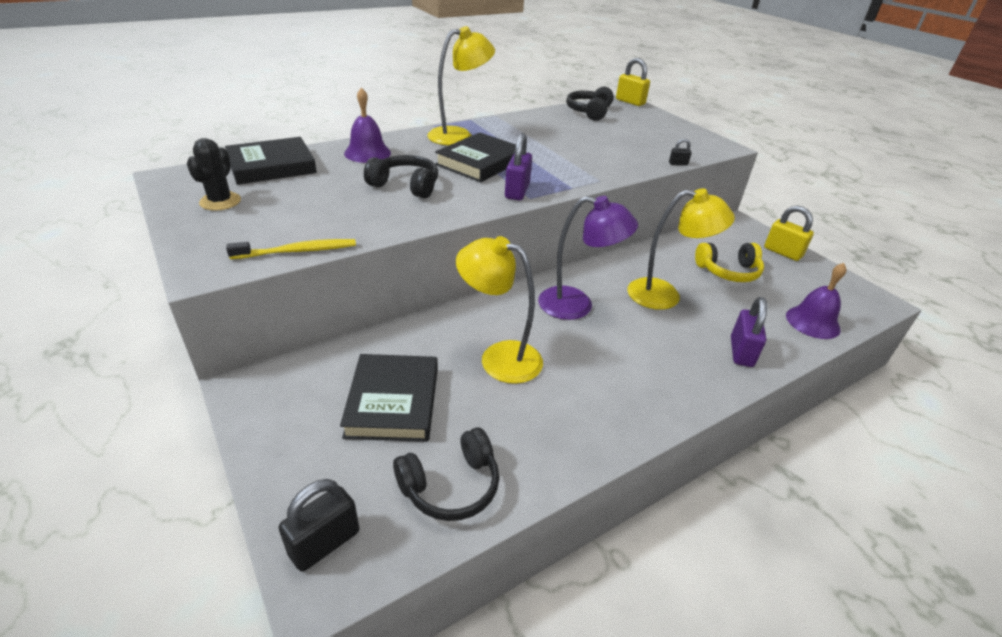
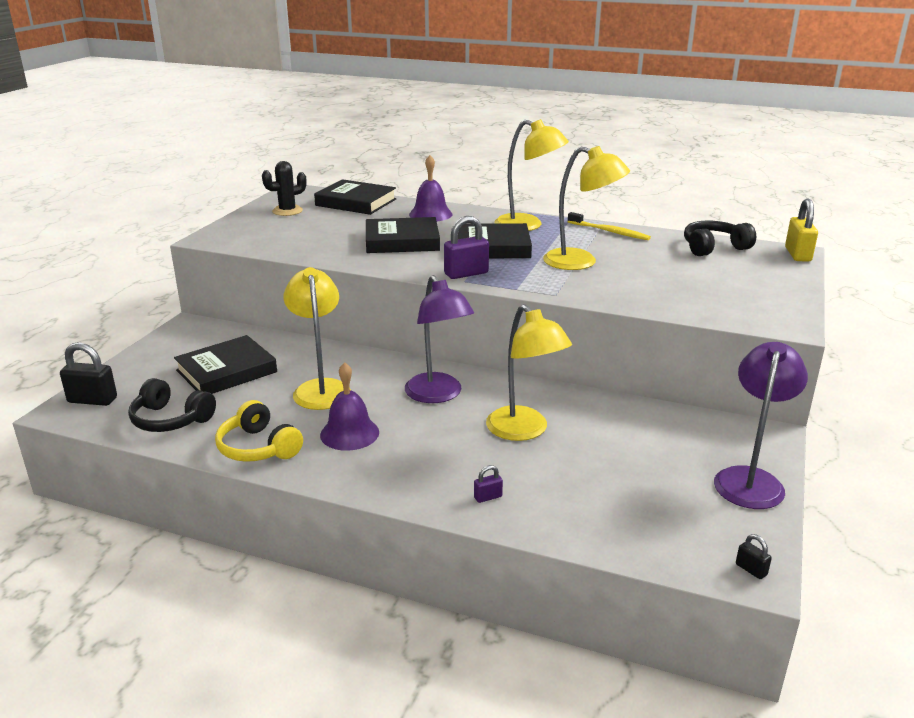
camera: 55 degrees right, 10 degrees down
(297, 251) = (262, 248): yellow toothbrush -> yellow toothbrush (609, 232)
(405, 186) = (402, 241): black headphones -> black book
(555, 150) = (581, 262): none -> yellow lamp
(678, 164) = (676, 315): black padlock -> black padlock (751, 569)
(728, 271) = (635, 454): yellow headphones -> yellow headphones (258, 447)
(741, 352) = (488, 497): purple padlock -> purple padlock, size x0.50
(782, 252) = (750, 479): yellow padlock -> purple lamp
(812, 322) = (617, 531): purple bell -> purple bell (349, 433)

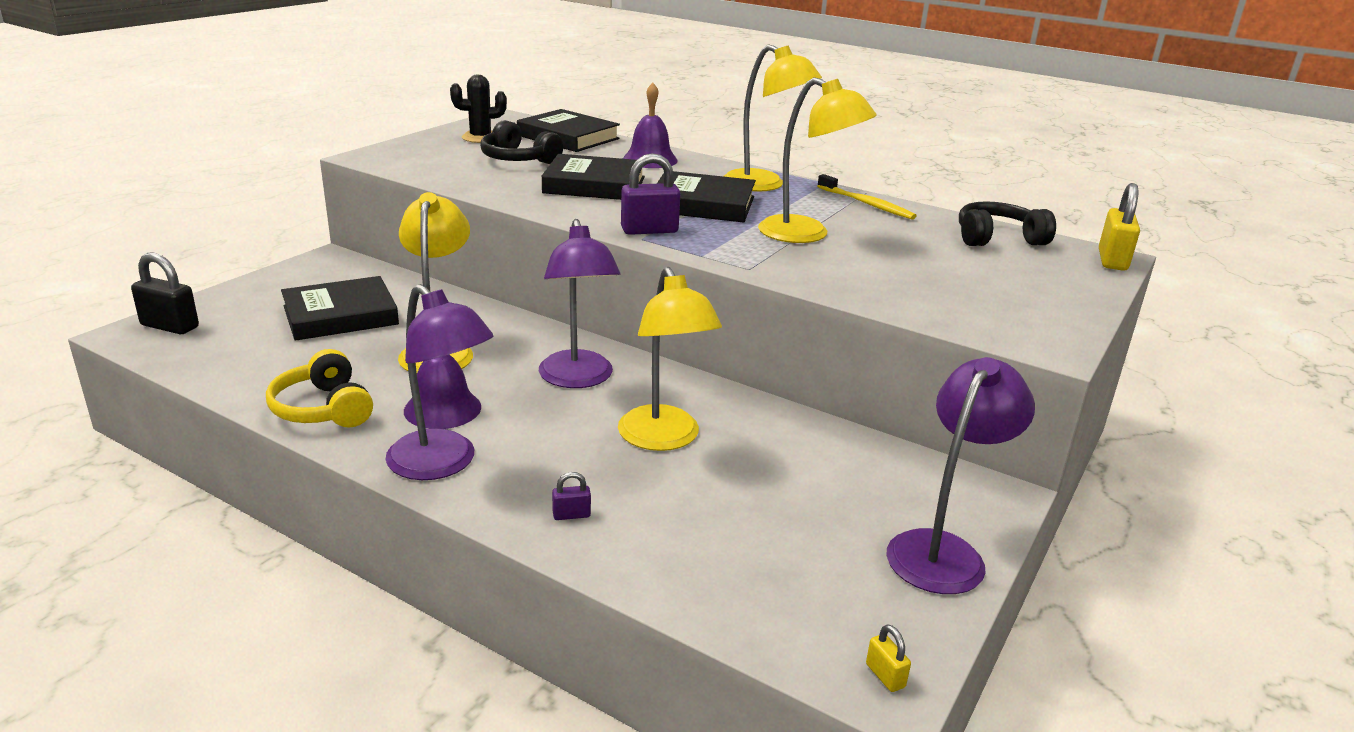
camera: 10 degrees right, 0 degrees up
(170, 420) = (242, 361): black headphones -> black headphones (518, 159)
(373, 475) = (442, 464): none -> purple lamp
(751, 569) = (885, 676): black padlock -> yellow padlock

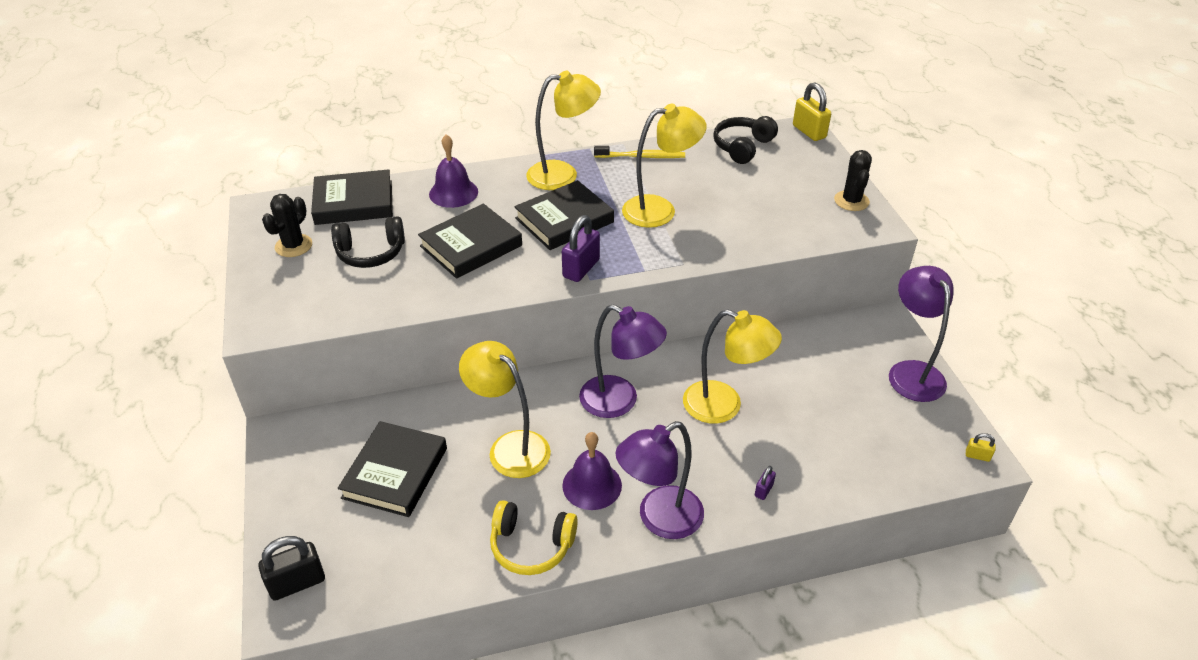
camera: 45 degrees left, 15 degrees up
(442, 464) = (659, 519): purple lamp -> purple lamp turned 150 degrees clockwise
(1055, 318) = (851, 201): none -> black cactus

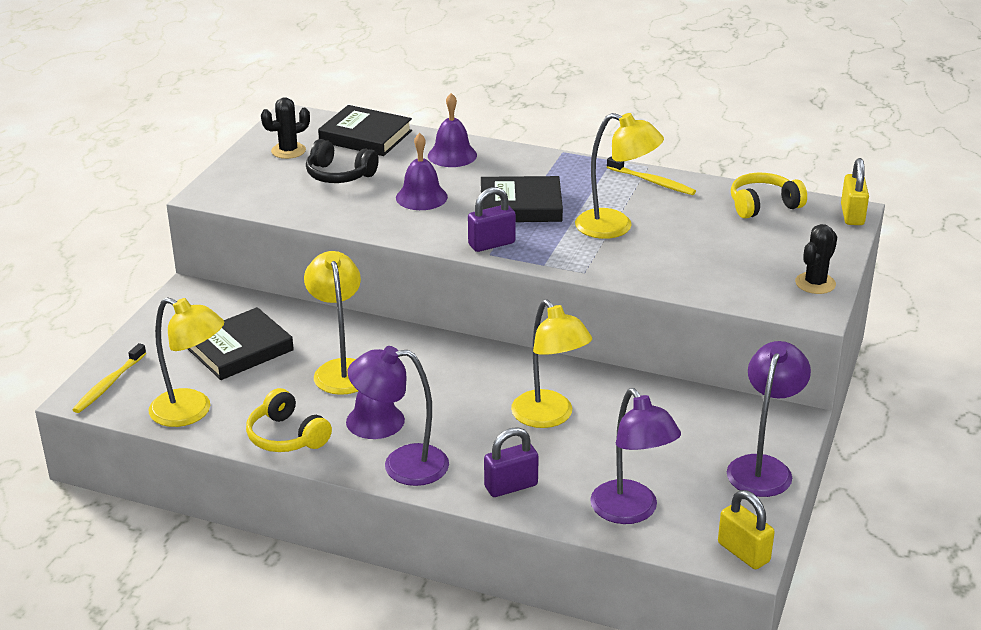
camera: 35 degrees right, 10 degrees down
(297, 583) = (109, 384): black padlock -> yellow toothbrush
(471, 246) = (421, 197): black book -> purple bell
(563, 175) = (562, 172): yellow lamp -> yellow lamp (191, 412)
(619, 402) = (463, 377): purple lamp -> purple lamp (631, 512)
(742, 147) = (763, 205): black headphones -> yellow headphones
(763, 490) = (511, 486): purple padlock -> purple padlock, size x2.00
(977, 456) = (743, 552): yellow padlock -> yellow padlock, size x2.00

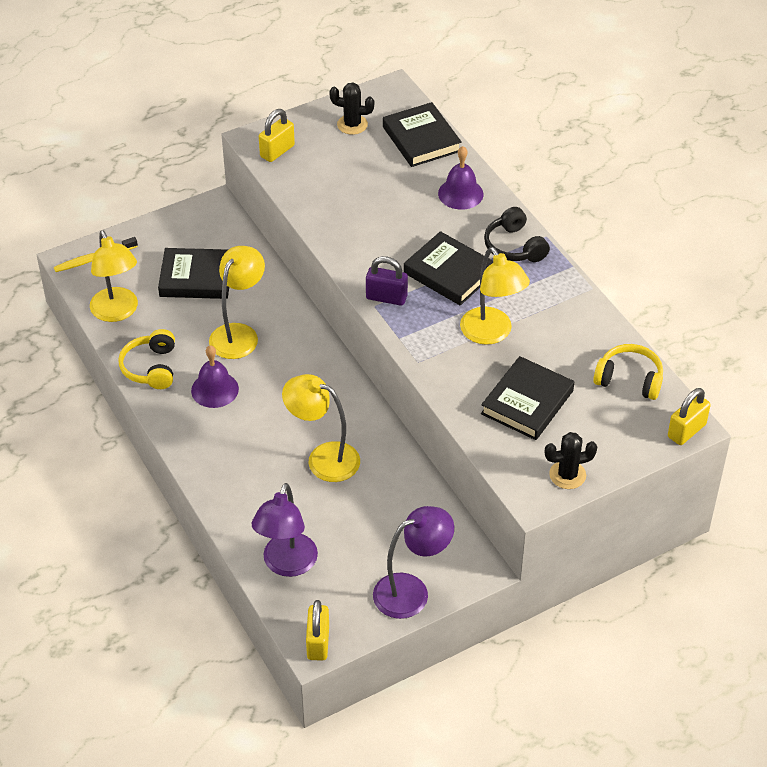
camera: 40 degrees right, 15 degrees up
(242, 194) = (277, 151): none -> yellow padlock
(339, 175) = (360, 169): black headphones -> black headphones (514, 246)
(402, 465) = (192, 435): purple lamp -> none
(421, 197) = (391, 224): purple bell -> none
(511, 486) = (238, 495): purple padlock -> none
(549, 417) = (323, 458): yellow lamp -> yellow lamp turned 105 degrees clockwise
(652, 182) = (575, 306): yellow toothbrush -> none
(712, 255) = (527, 402): none -> black book

